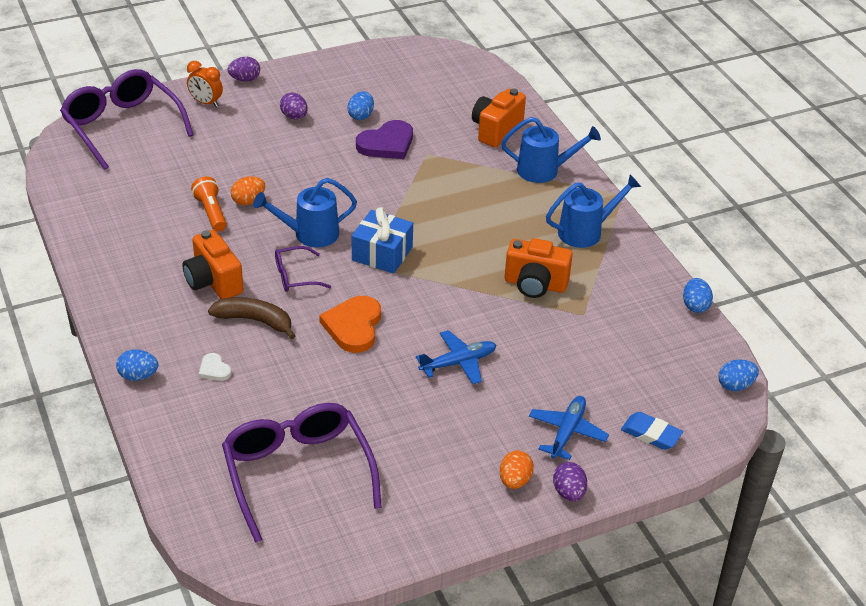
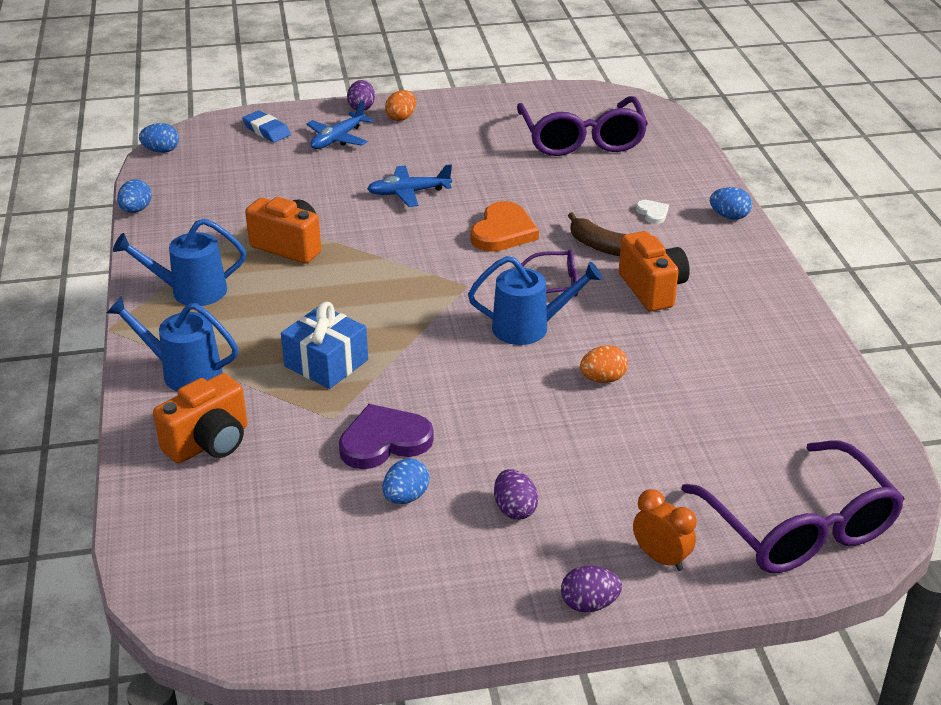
camera: 165 degrees left, 5 degrees down
(211, 212) = (654, 369): orange flashlight -> none
(382, 254) = (447, 296): blue gift -> blue gift (326, 363)

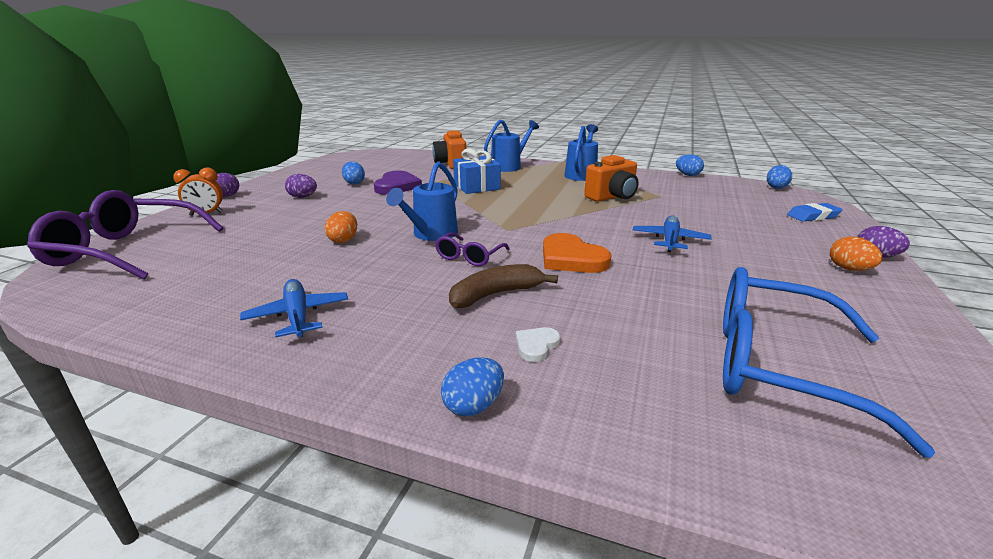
camera: 120 degrees right, 10 degrees down
(337, 139) = (792, 235): blue plane -> blue plane (298, 315)
(582, 139) = (777, 366): purple glasses -> blue glasses
(652, 213) = (536, 345): white heart -> white heart turned 120 degrees clockwise
(652, 289) = (406, 292): orange camera -> none

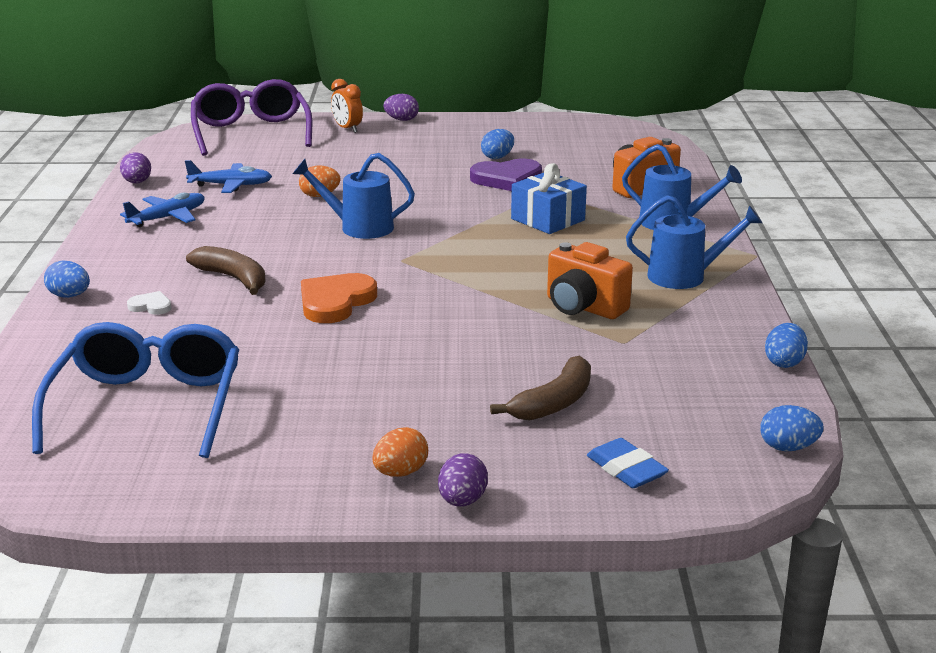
camera: 70 degrees right, 0 degrees up
(303, 197) = (426, 149): purple egg -> purple egg (137, 182)
(469, 256) = (312, 254): purple glasses -> none
(670, 240) = (429, 353): blue plane -> blue plane (231, 185)
(738, 219) = (554, 403): none -> brown banana

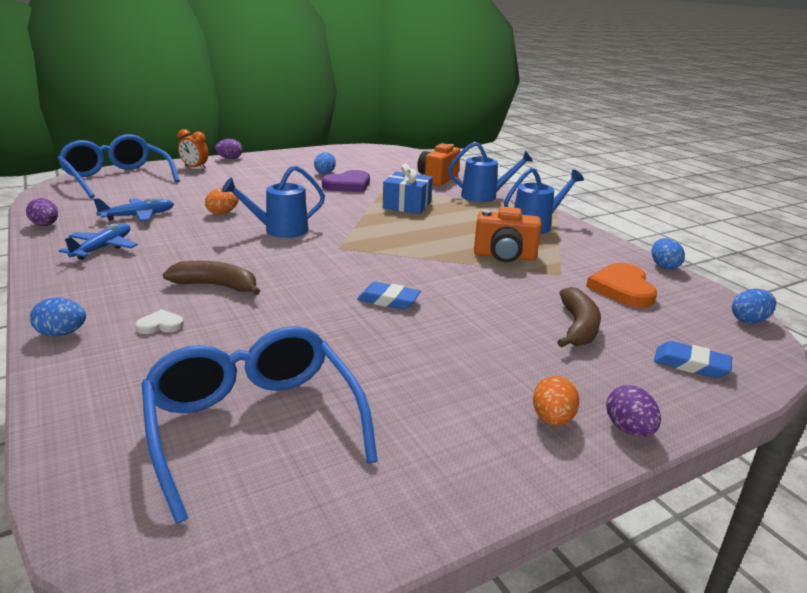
camera: 30 degrees left, 0 degrees up
(251, 132) = (117, 178): purple glasses -> blue glasses
(335, 302) = (325, 287): orange heart -> orange heart (622, 288)
(384, 329) = (388, 300): none -> blue eraser

